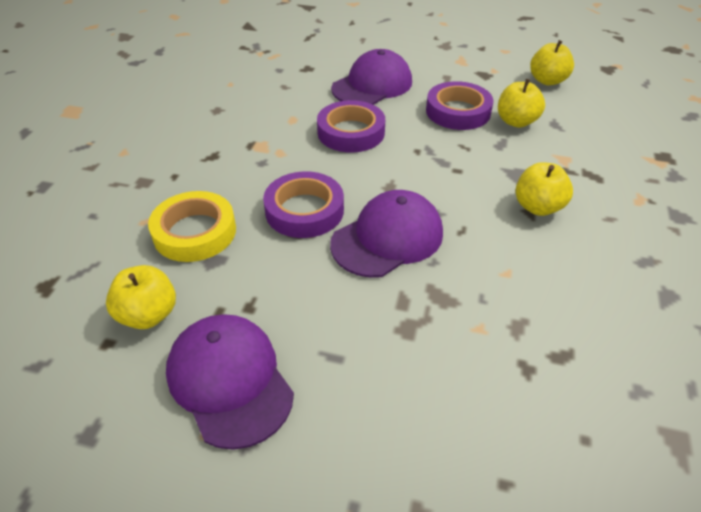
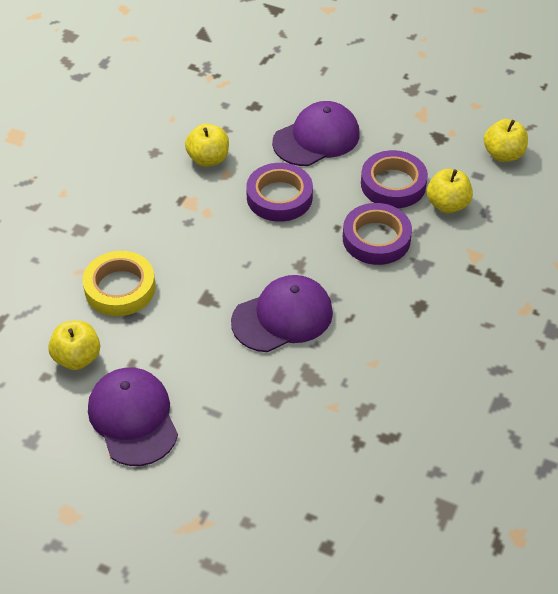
camera: 10 degrees right, 5 degrees up
(304, 210) = (217, 279): purple tape -> purple tape (376, 239)
(538, 207) = (427, 304): yellow apple -> yellow apple (208, 159)

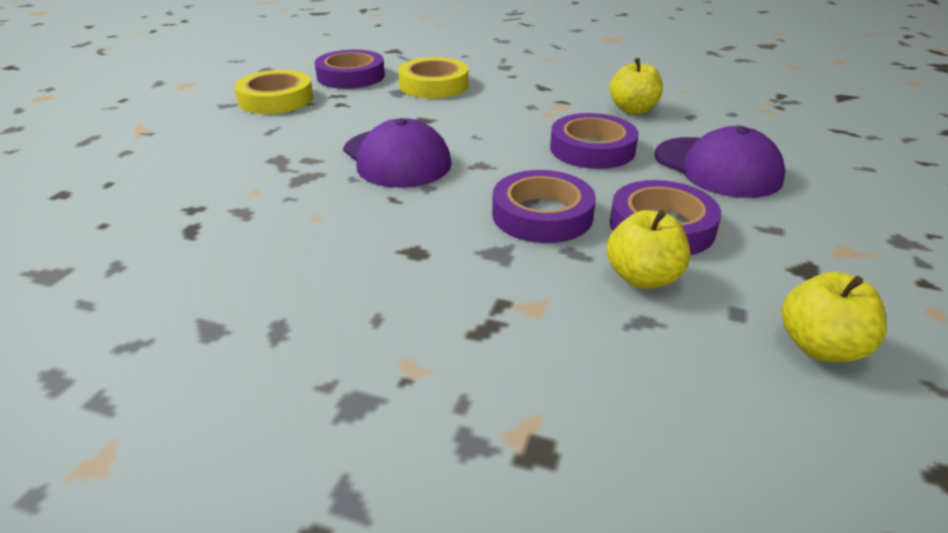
camera: 85 degrees right, 15 degrees down
(77, 358) = (351, 76): yellow apple -> purple tape
(133, 418) = (276, 99): purple cap -> yellow tape

